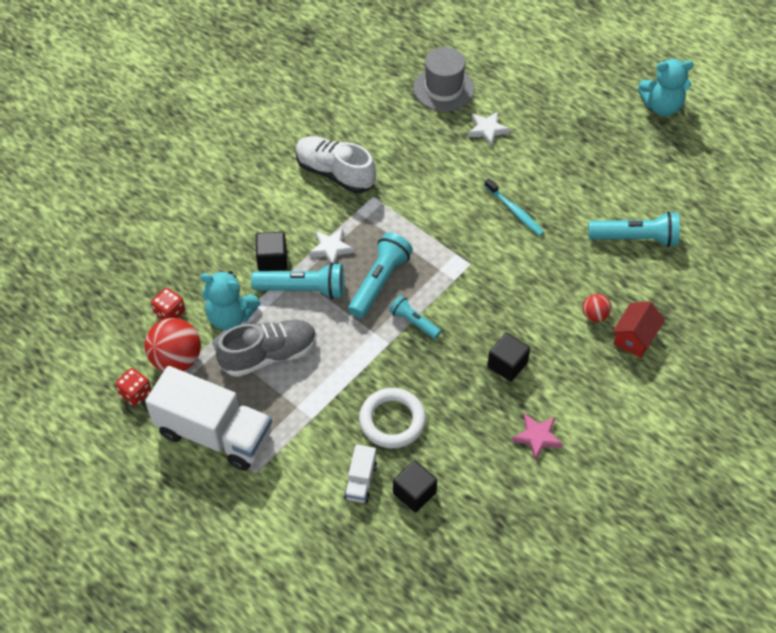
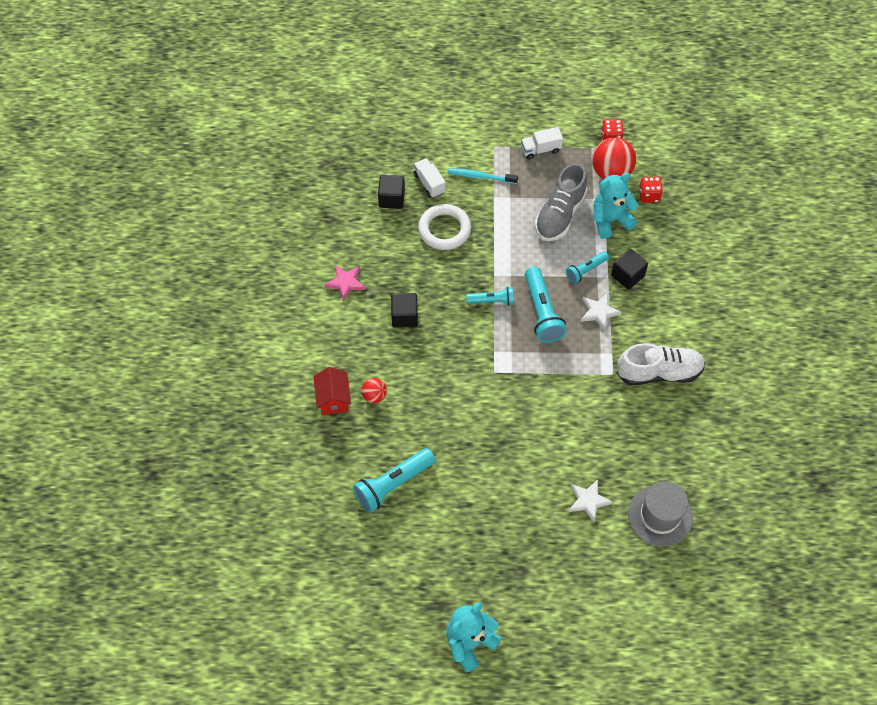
camera: 140 degrees right, 5 degrees up
(214, 434) = (540, 149): white truck -> white truck, size x0.45
(303, 289) = (586, 270): turquoise flashlight -> turquoise flashlight, size x0.59
(515, 211) = (501, 440): turquoise toothbrush -> turquoise toothbrush (480, 177)

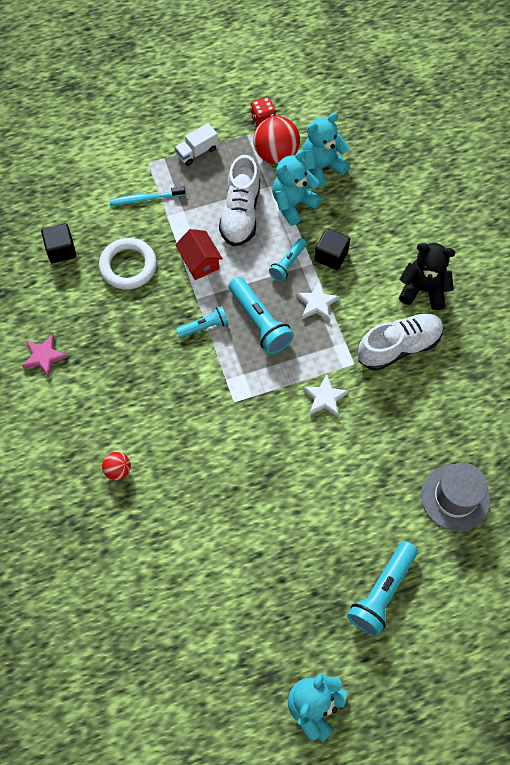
camera: 20 degrees left, 5 degrees up
(333, 399) = (75, 488): red house -> red house (199, 262)
(393, 484) = (172, 561): turquoise flashlight -> turquoise flashlight (382, 592)
(404, 316) = (119, 372): black cube -> none
(429, 183) = (95, 222): white truck -> none
(560, 214) = (240, 213): grey shoe -> white shoe
(588, 501) = (379, 507): white star -> white star (324, 398)
(649, 195) = (322, 167): red dice -> turquoise teddy bear
(700, 330) = (423, 290): none -> black teddy bear

